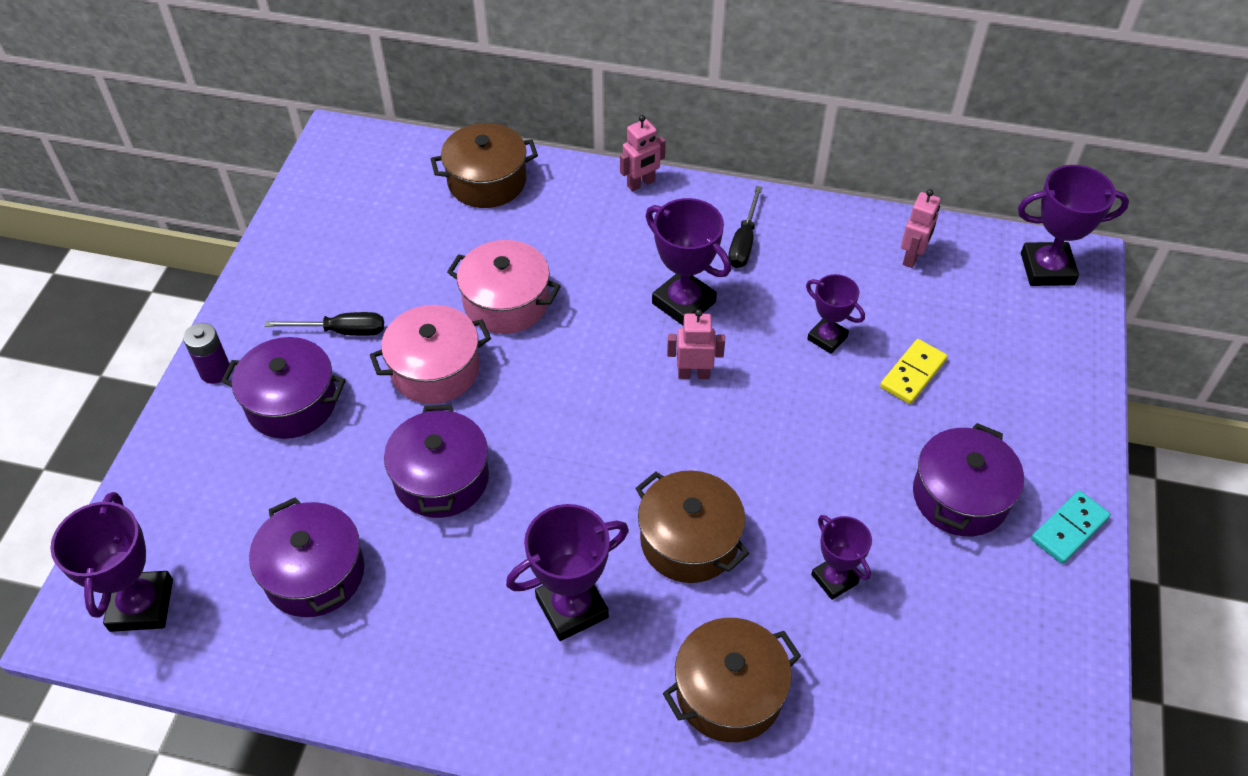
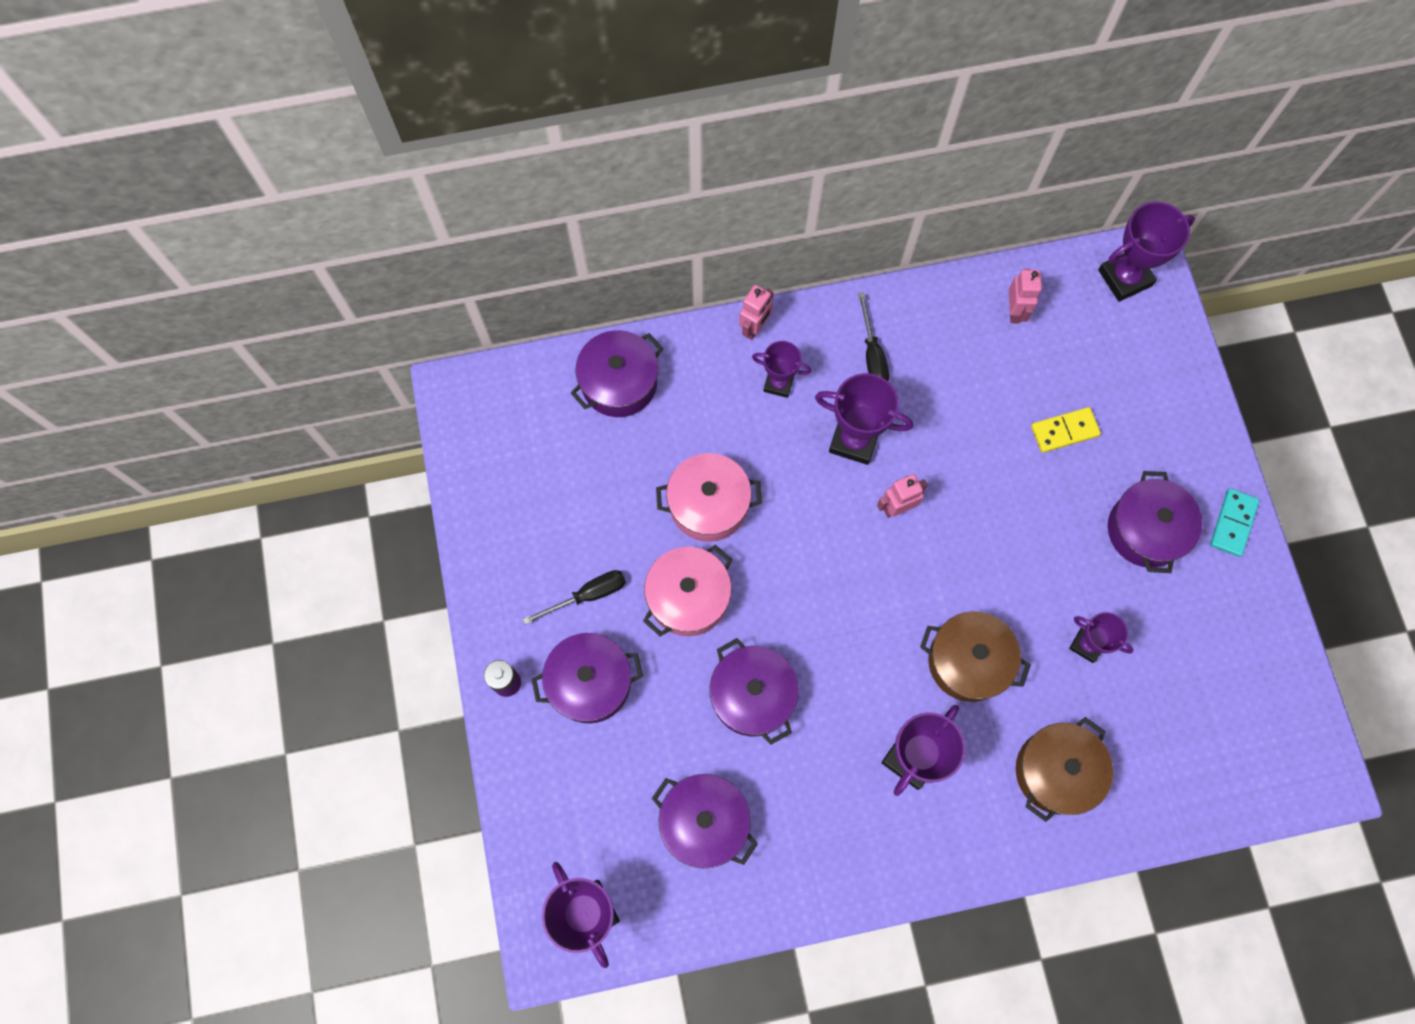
camera: 25 degrees left, 20 degrees up
(487, 181) = (619, 383): brown pot -> purple pot
(827, 338) = (984, 425): purple trophy -> purple trophy (778, 383)
(912, 373) = (1064, 431): yellow domino -> yellow domino turned 60 degrees clockwise

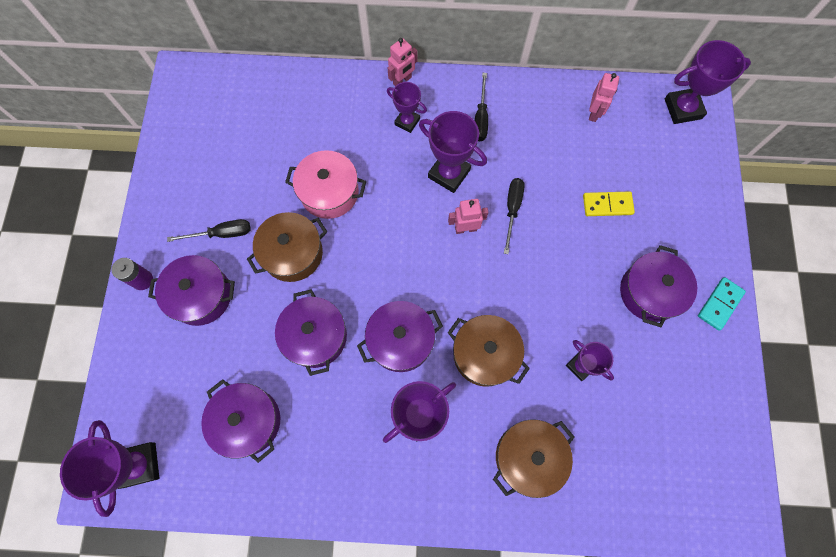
camera: 15 degrees right, 0 degrees up
(619, 383) = (295, 95): purple pot -> purple pot (401, 340)
(688, 597) = (292, 253): pink pot -> brown pot
(948, 468) = (512, 210): none -> black screwdriver

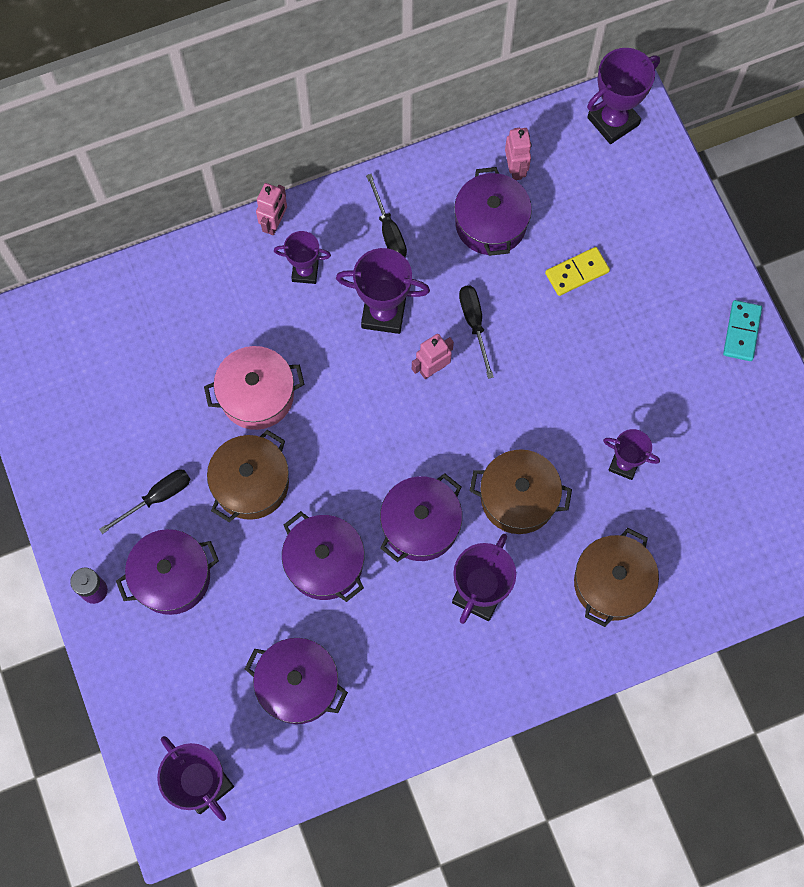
camera: 25 degrees left, 0 degrees up
(650, 292) = (663, 351): purple pot -> purple pot (490, 223)

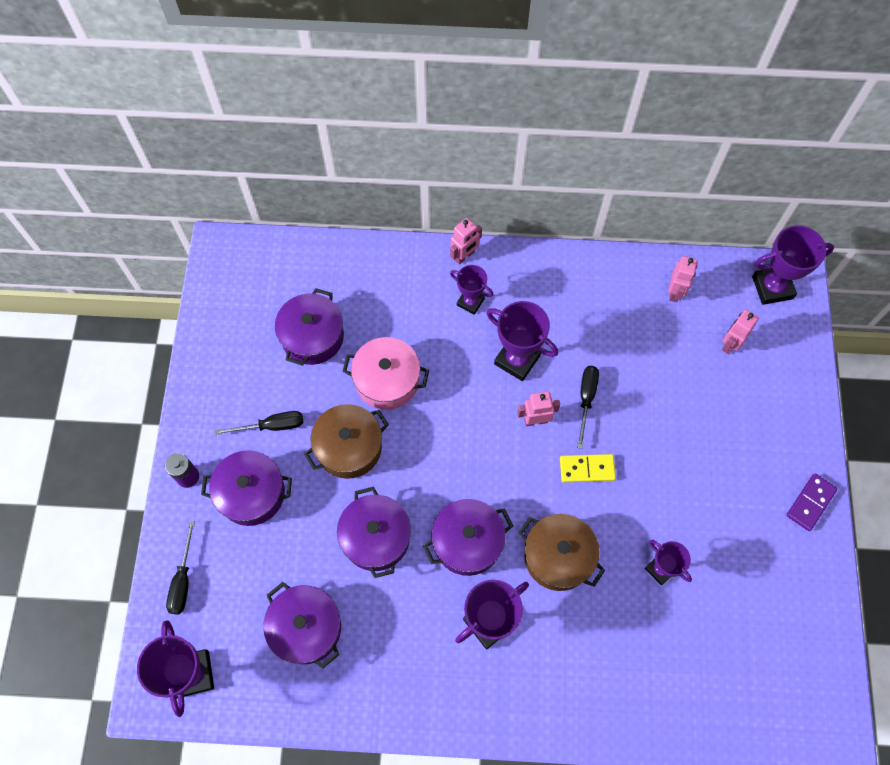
camera: 25 degrees right, 5 degrees down
(388, 230) = (551, 298): black screwdriver -> black screwdriver (183, 580)
(490, 223) = (635, 326): purple pot -> purple pot (312, 337)
(577, 272) = (689, 394): yellow domino -> yellow domino (587, 469)
(595, 201) = (730, 344): none -> pink robot
(612, 583) = (605, 666): brown pot -> none
(742, 332) = (810, 503): turquoise domino -> purple domino

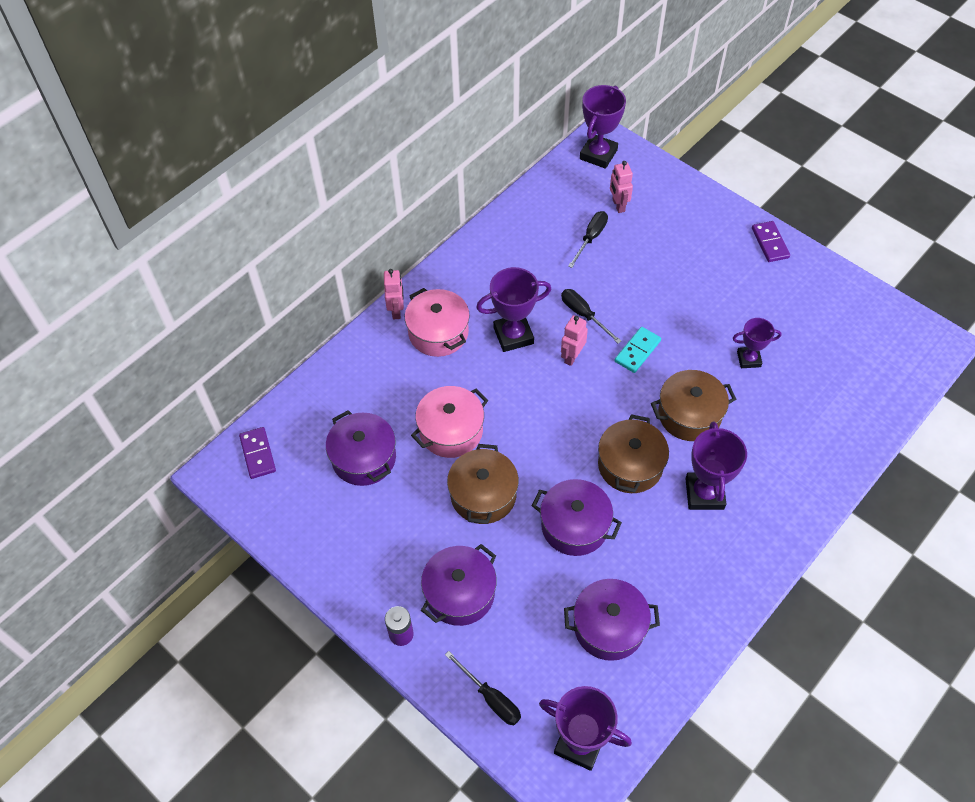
camera: 50 degrees left, 10 degrees down
(258, 262) = (258, 454): none -> purple domino
(271, 426) = (414, 539): black screwdriver -> black screwdriver (591, 238)
(467, 542) = (630, 465): purple pot -> brown pot
(470, 302) = (438, 332): purple trophy -> pink pot
(587, 469) = (637, 351): yellow domino -> turquoise domino
(675, 292) = (550, 208): pink robot -> none

